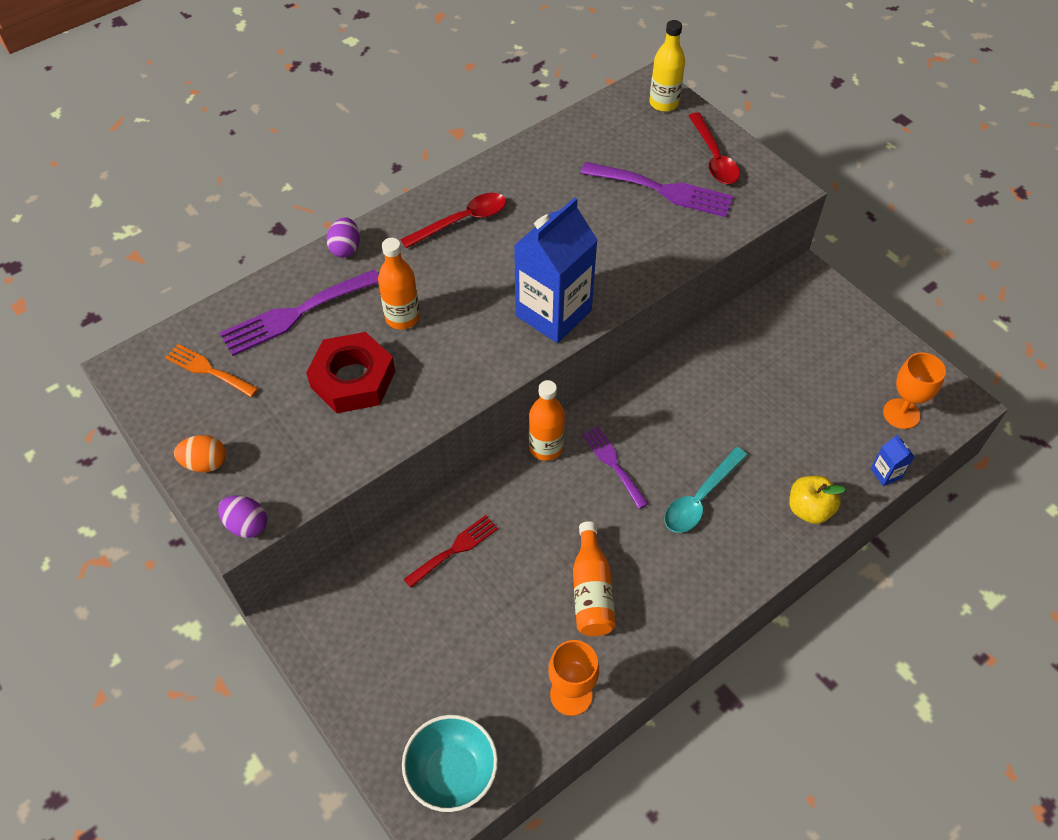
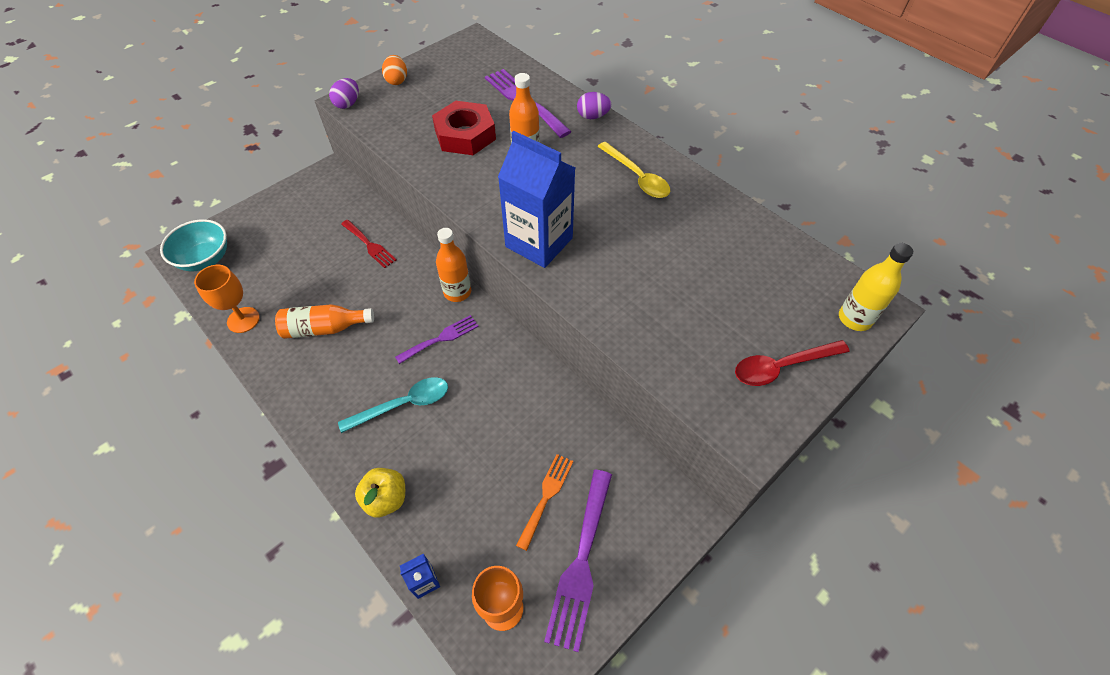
camera: 85 degrees right, 0 degrees up
(208, 370) = (472, 70): orange fork -> orange fork (546, 496)
(462, 221) = (637, 177): red spoon -> yellow spoon
(663, 190) = (715, 320): purple fork -> purple fork (581, 563)
(700, 498) = (403, 404): turquoise spoon -> turquoise spoon turned 120 degrees clockwise

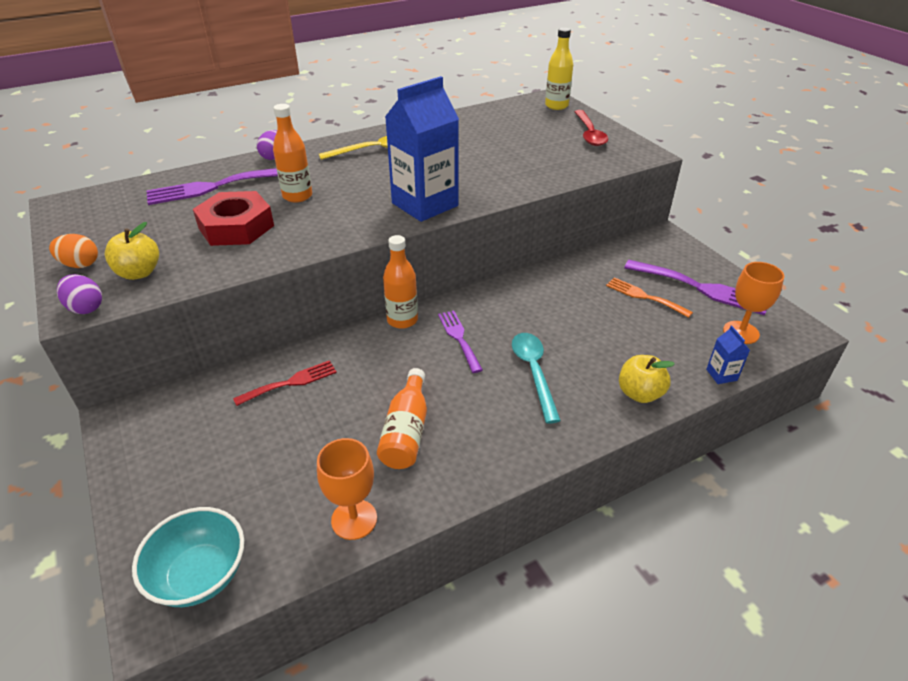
camera: 75 degrees left, 15 degrees down
(392, 110) = (139, 273): none -> yellow apple

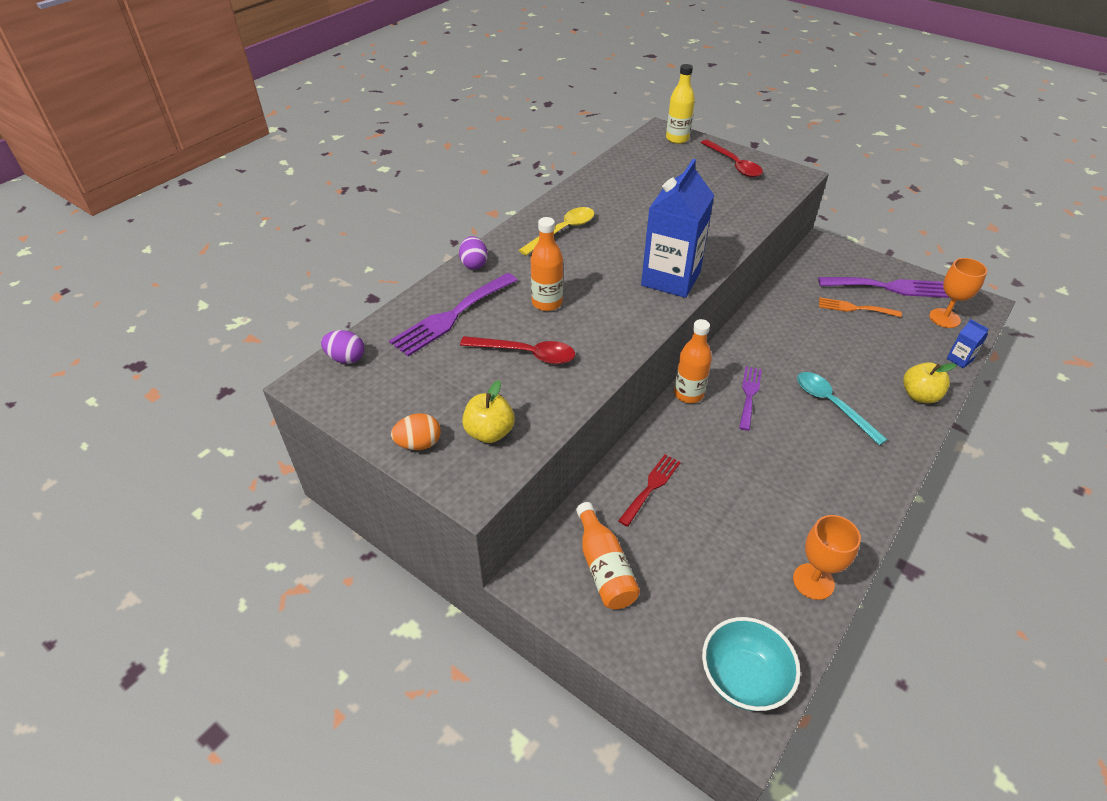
camera: 25 degrees left, 5 degrees up
(85, 308) = (481, 486): purple egg -> purple egg (346, 358)
(236, 227) = (526, 354): red nut -> red spoon
(406, 431) = (784, 493): orange bottle -> orange bottle (604, 567)
(459, 338) = (749, 395): purple fork -> purple fork turned 60 degrees clockwise

